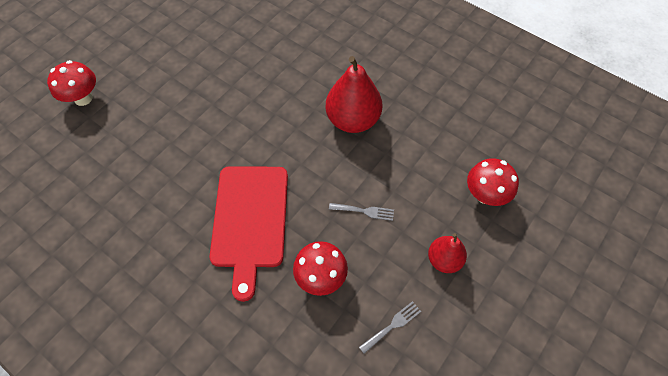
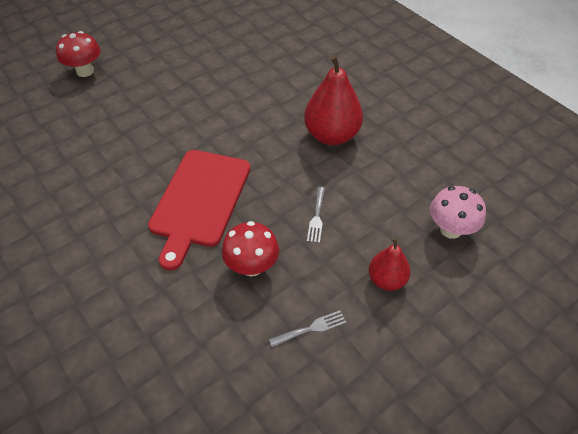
camera: 15 degrees right, 10 degrees down
(364, 211) = (317, 217): grey fork -> grey fork turned 75 degrees clockwise
(485, 195) = (450, 229): red mushroom -> pink mushroom

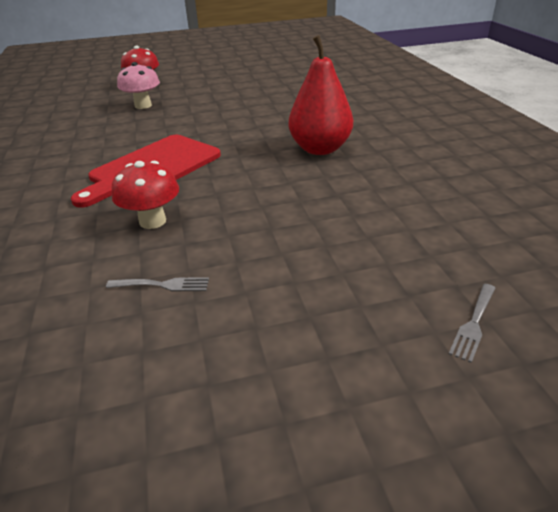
camera: 25 degrees right, 15 degrees down
(317, 217) = (252, 200): grey fork -> grey fork (473, 324)
(386, 280) = (286, 266): red pear -> none
(450, 229) = (402, 242): pink mushroom -> pink mushroom (143, 105)

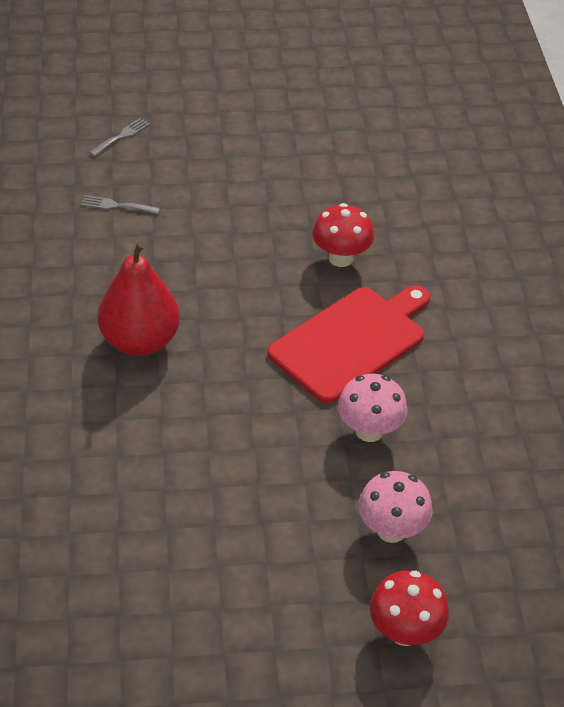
camera: 175 degrees left, 10 degrees up
(148, 132) = (369, 430): none -> pink mushroom
(163, 285) = (325, 194): grey fork -> grey fork (116, 205)

